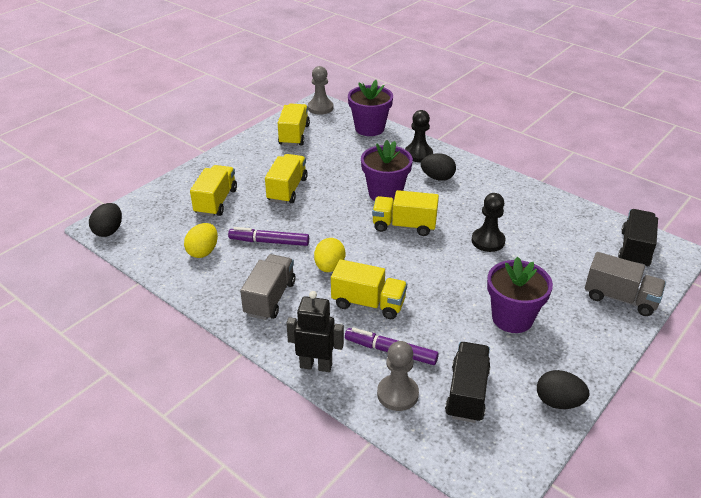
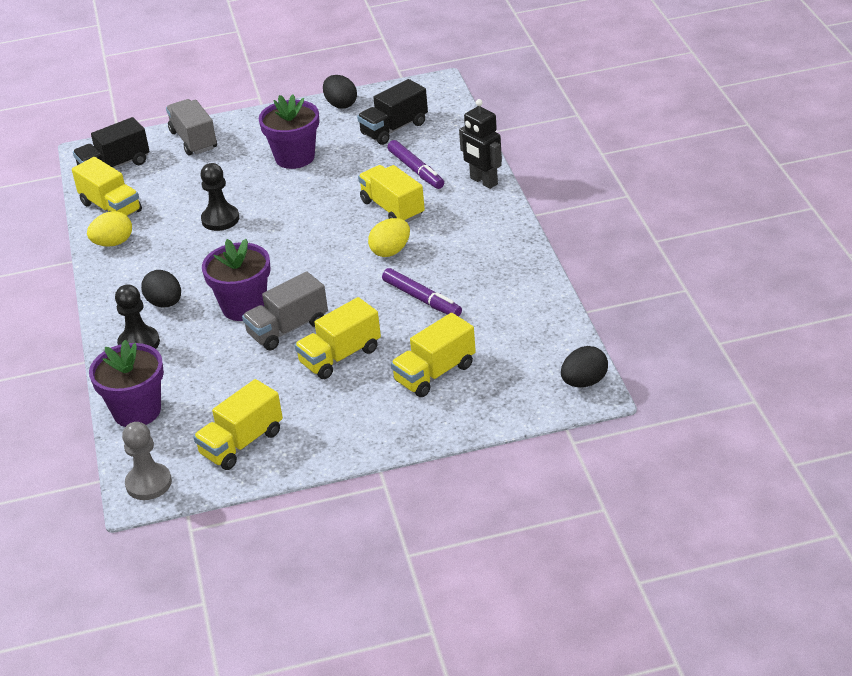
camera: 140 degrees left, 0 degrees up
(203, 251) = (497, 314): yellow egg -> yellow egg (113, 243)
(270, 298) = (472, 244): grey truck -> grey truck (288, 329)
(397, 394) = (443, 145): grey pawn -> none
(404, 226) = (273, 263): yellow truck -> yellow truck (111, 207)

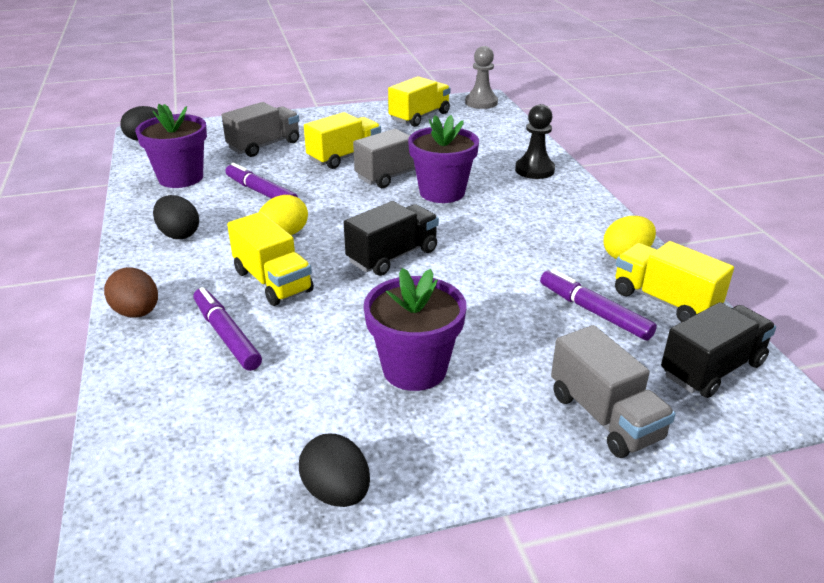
camera: 175 degrees right, 5 degrees down
(137, 411) = (510, 132): purple flower pot -> purple flower pot (181, 178)
(165, 197) = (594, 312): none -> purple marker
(165, 303) = (526, 197): black egg -> black egg (179, 234)
(220, 219) = (500, 278): black pawn -> none
(394, 129) = (242, 419): black truck -> black truck (392, 256)
(435, 373) = (264, 145): yellow truck -> grey truck
(483, 181) = (137, 313): black robot -> brown egg

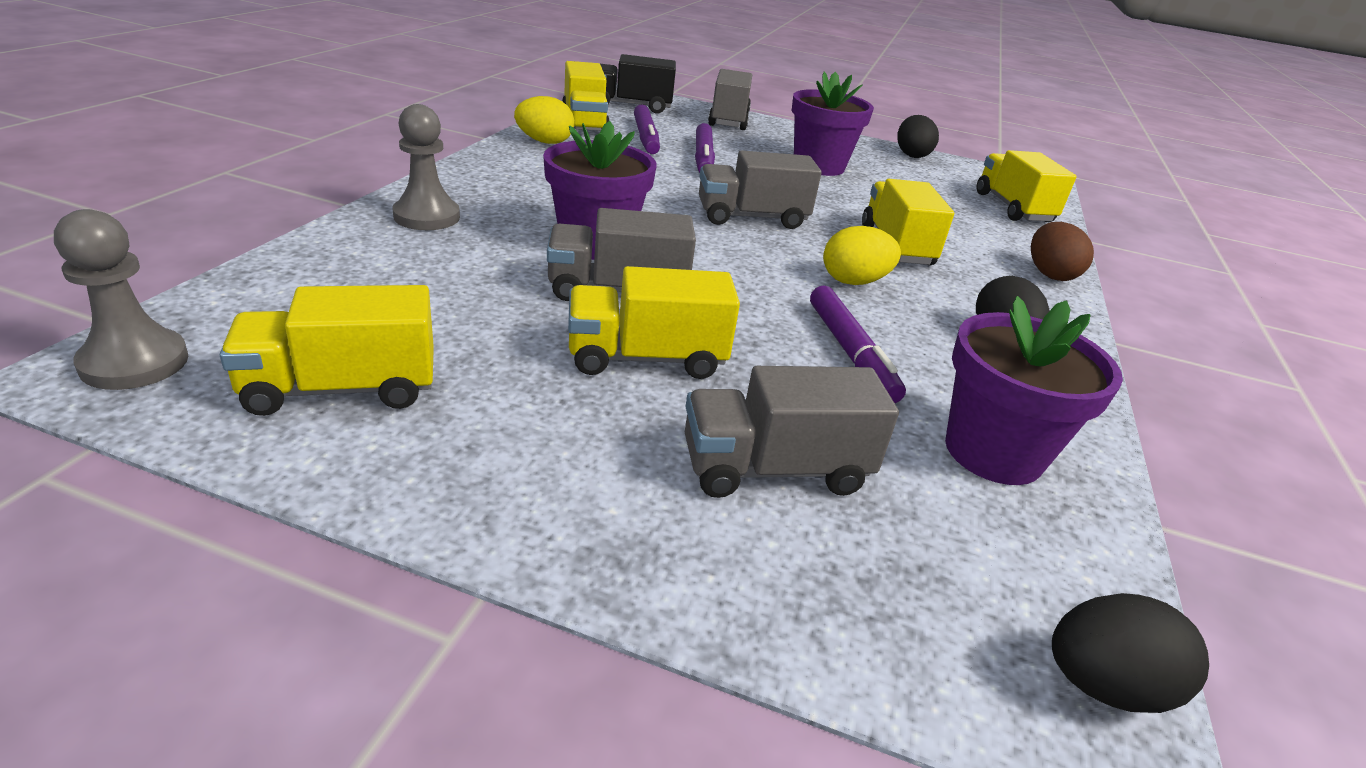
camera: 150 degrees left, 0 degrees up
(169, 418) = (1013, 208): none -> yellow truck
(226, 335) = (959, 229): purple marker -> purple marker (703, 158)
(392, 256) = (751, 217): black truck -> grey truck
(534, 170) = (427, 217): black pawn -> grey pawn

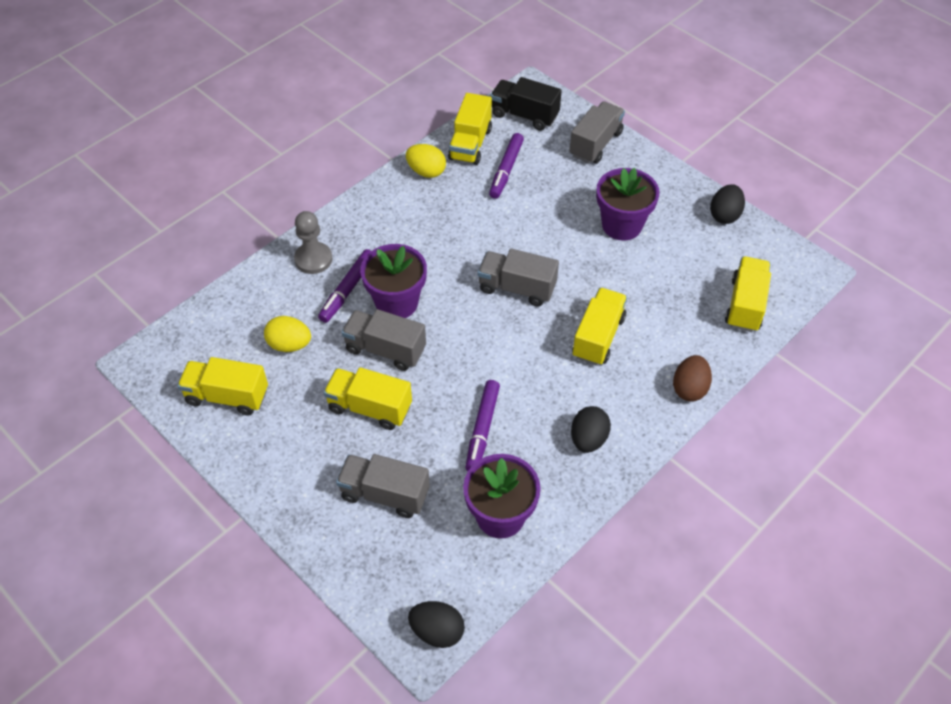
camera: 30 degrees right, 20 degrees up
(134, 362) = (154, 360): grey pawn -> none
(703, 158) = (533, 204): purple marker -> purple marker (347, 290)
(854, 281) = (535, 368): yellow egg -> yellow egg (289, 345)

